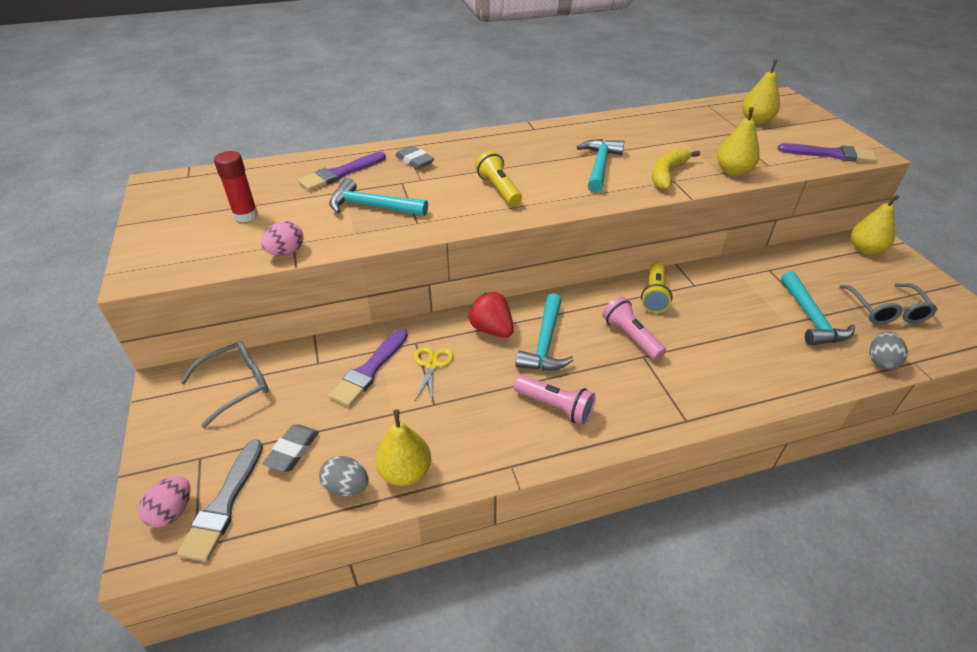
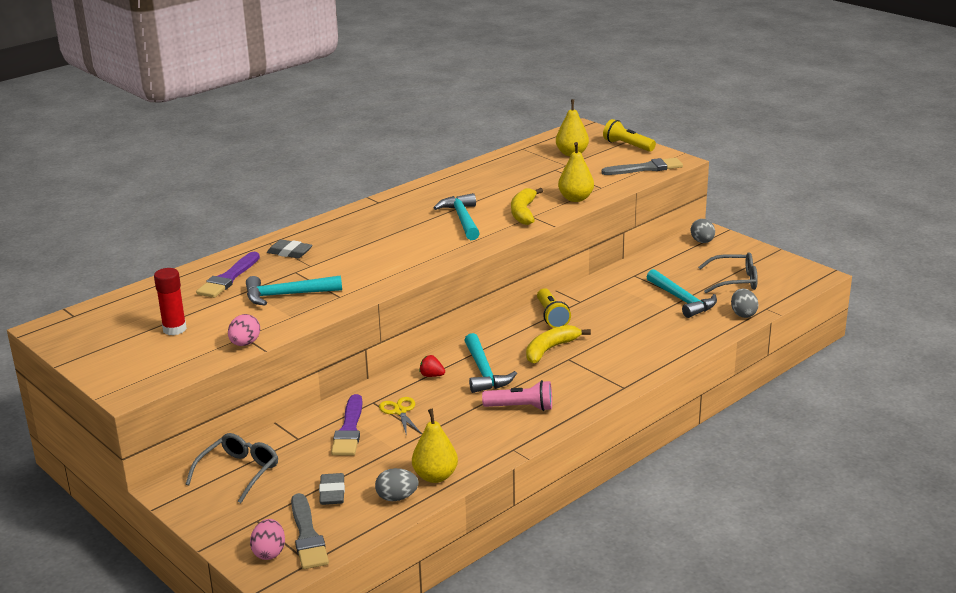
camera: 25 degrees left, 15 degrees down
(491, 329) = (431, 375): red strawberry -> red strawberry, size x0.56
(499, 189) = (389, 256): yellow flashlight -> yellow flashlight (627, 146)
(631, 337) = (550, 349): pink flashlight -> yellow banana
(830, 154) = (646, 168): purple brush -> grey brush
(865, 249) = (702, 242): yellow pear -> grey egg
(886, 311) = (735, 281): grey glasses -> grey glasses turned 60 degrees counterclockwise

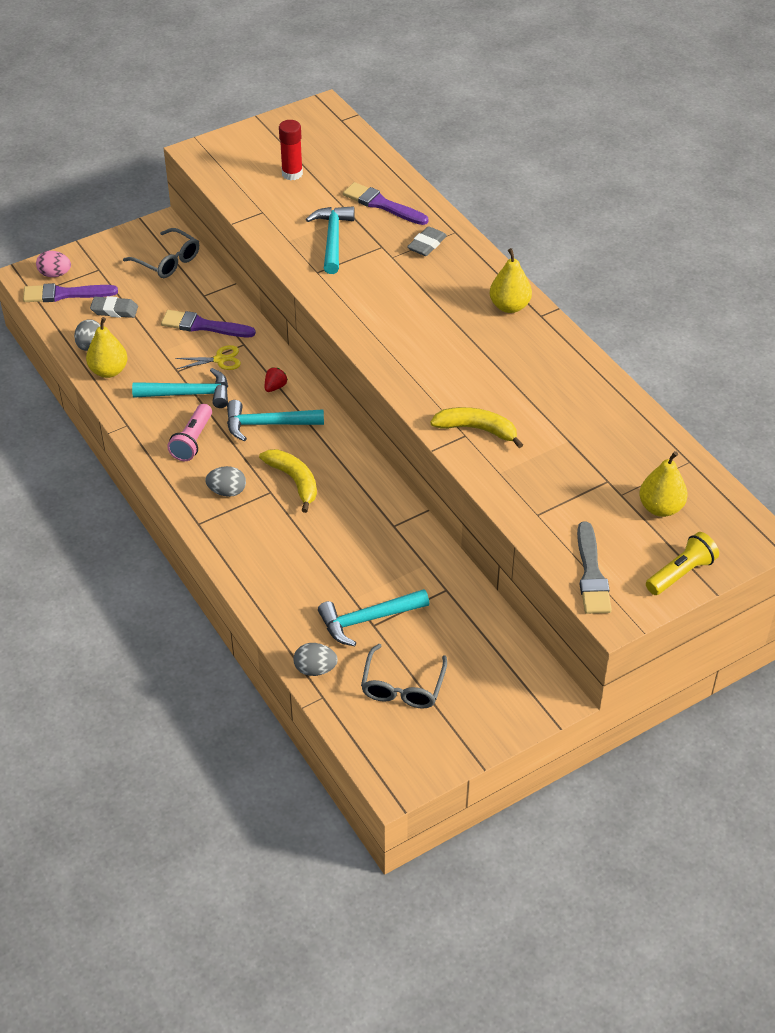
camera: 100 degrees right, 20 degrees up
(245, 343) = (248, 212): pink egg -> none
(307, 536) = (65, 294): grey brush -> purple brush
(462, 219) = (473, 376): turquoise hammer -> turquoise hammer (189, 394)
(551, 316) = (365, 495): yellow flashlight -> none
(575, 198) = (506, 483): yellow pear -> yellow pear (509, 306)
(702, 242) = (525, 685): grey egg -> grey egg (227, 491)

